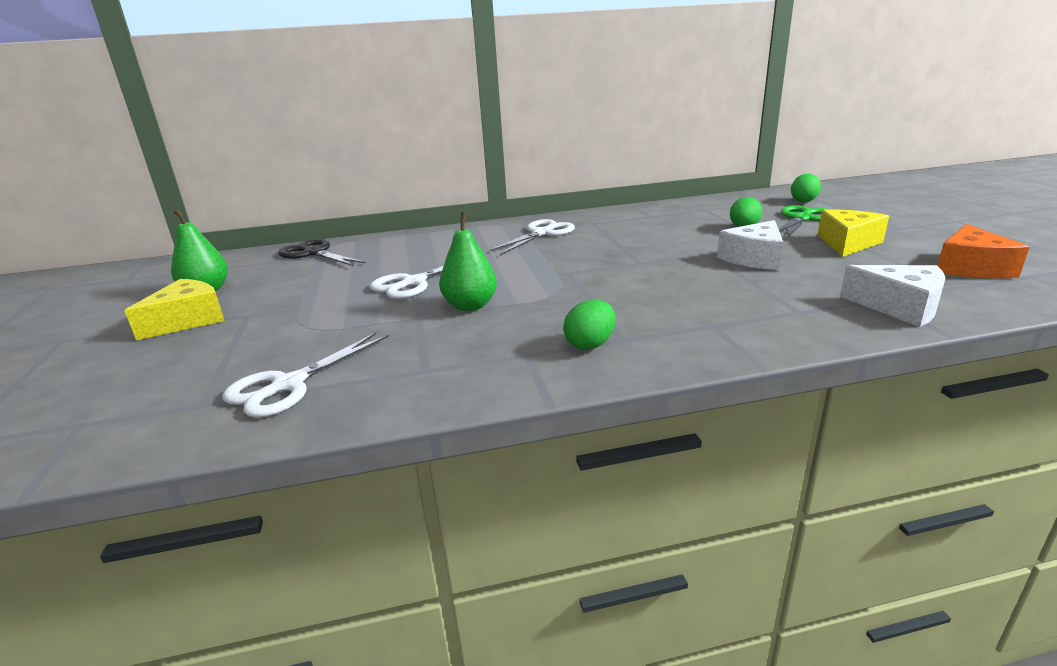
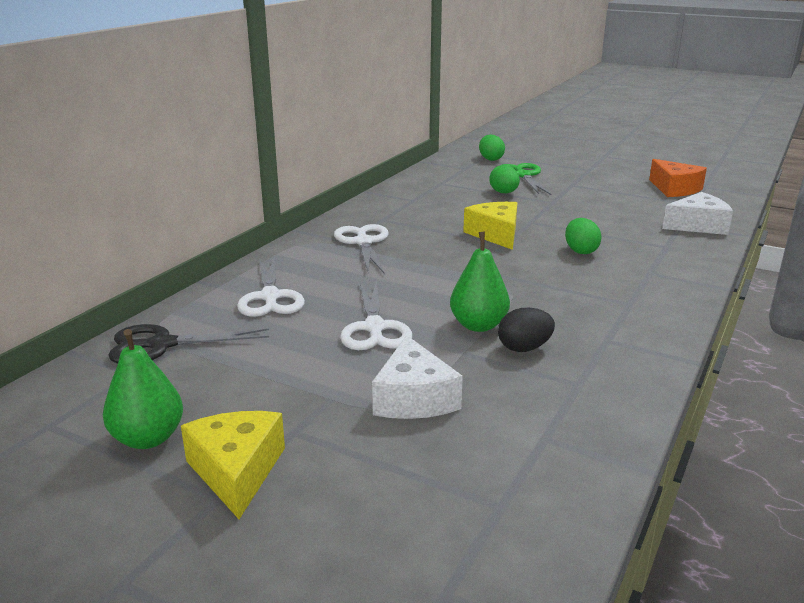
camera: 50 degrees left, 0 degrees up
(288, 385) = (520, 450): white scissors -> white scissors (270, 297)
(457, 332) = (524, 348): none -> black egg
(590, 344) = (623, 315): green egg -> green egg (580, 251)
(754, 258) = (565, 216): white cheese -> white cheese (414, 398)
(847, 243) = (588, 189): yellow cheese -> yellow cheese (495, 234)

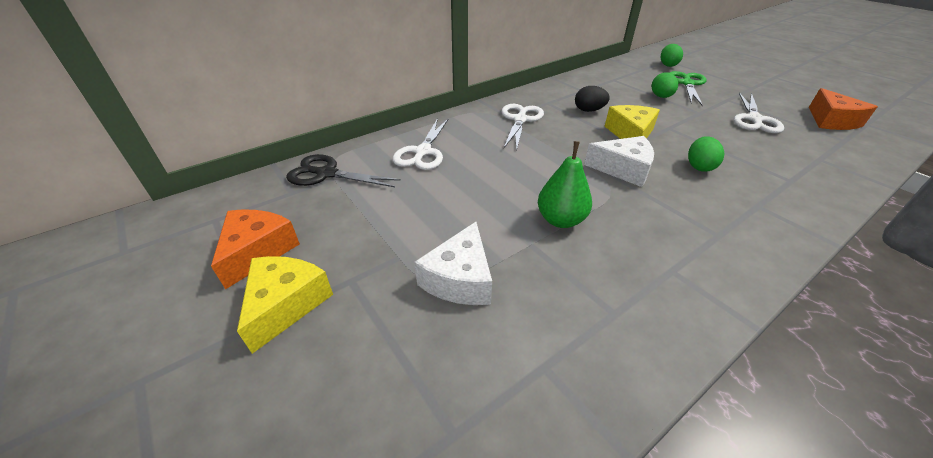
camera: 25 degrees right, 15 degrees up
(148, 438) = (257, 251): green pear -> orange cheese
(374, 328) = (476, 199): white scissors -> white scissors (754, 119)
(524, 348) = (586, 256): black egg -> black egg (588, 110)
(698, 225) = (838, 165): white cheese -> white cheese (623, 169)

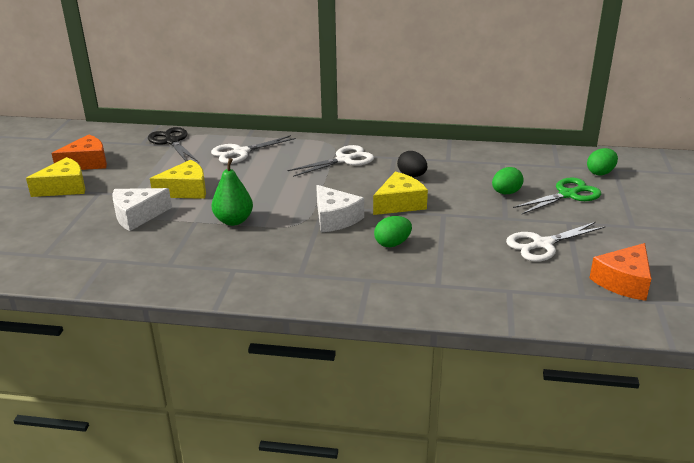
camera: 45 degrees right, 10 degrees down
(450, 216) = (186, 190): none -> yellow cheese

